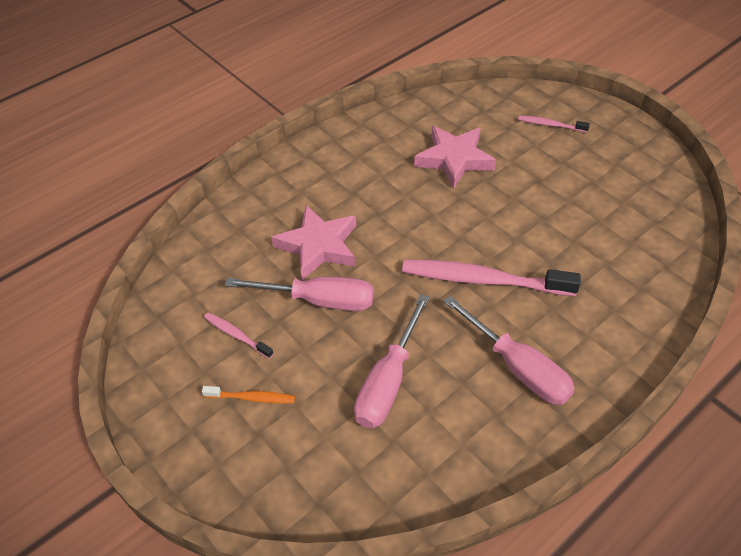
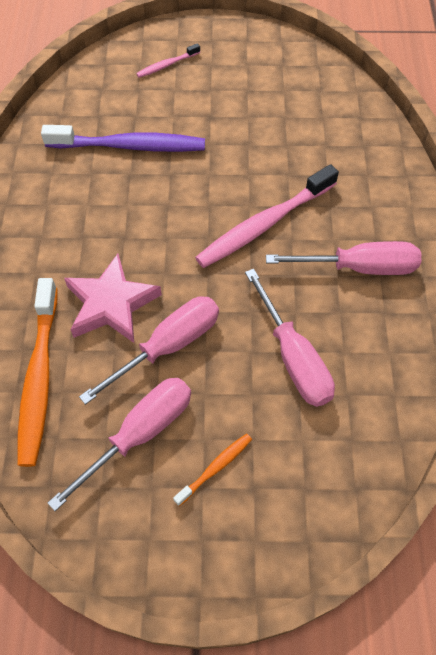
camera: 50 degrees left, 10 degrees up
(227, 252) = (39, 377): none -> orange toothbrush
(237, 335) = (139, 434): pink toothbrush -> pink screwdriver
(454, 159) = (129, 146): pink star -> purple toothbrush

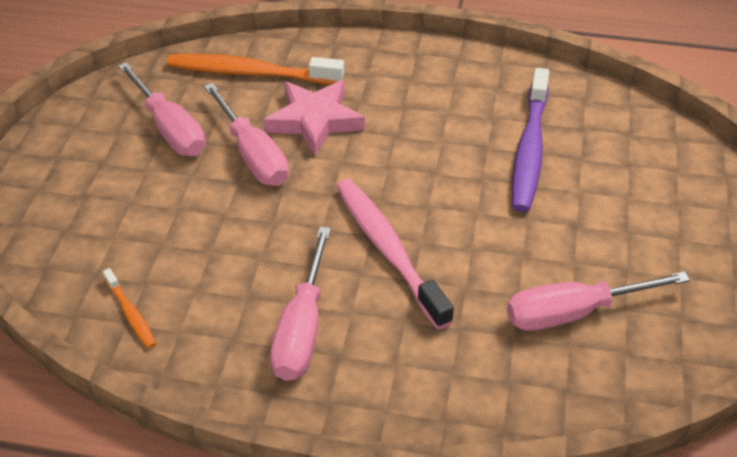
camera: 100 degrees right, 15 degrees down
(167, 65) = (675, 194): pink toothbrush -> none
(215, 468) = (115, 172): orange toothbrush -> orange toothbrush (130, 313)
(293, 357) = (205, 246): pink screwdriver -> pink screwdriver (574, 313)

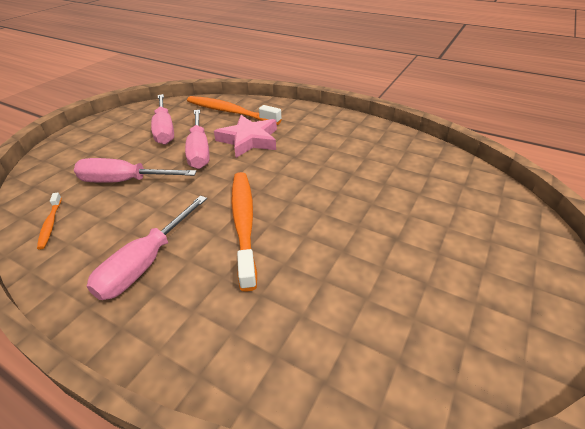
camera: 20 degrees right, 5 degrees down
(388, 251) = (244, 224): pink toothbrush -> orange toothbrush
(530, 149) = (382, 180): purple toothbrush -> none
(574, 313) = (364, 308): pink screwdriver -> pink screwdriver (125, 181)

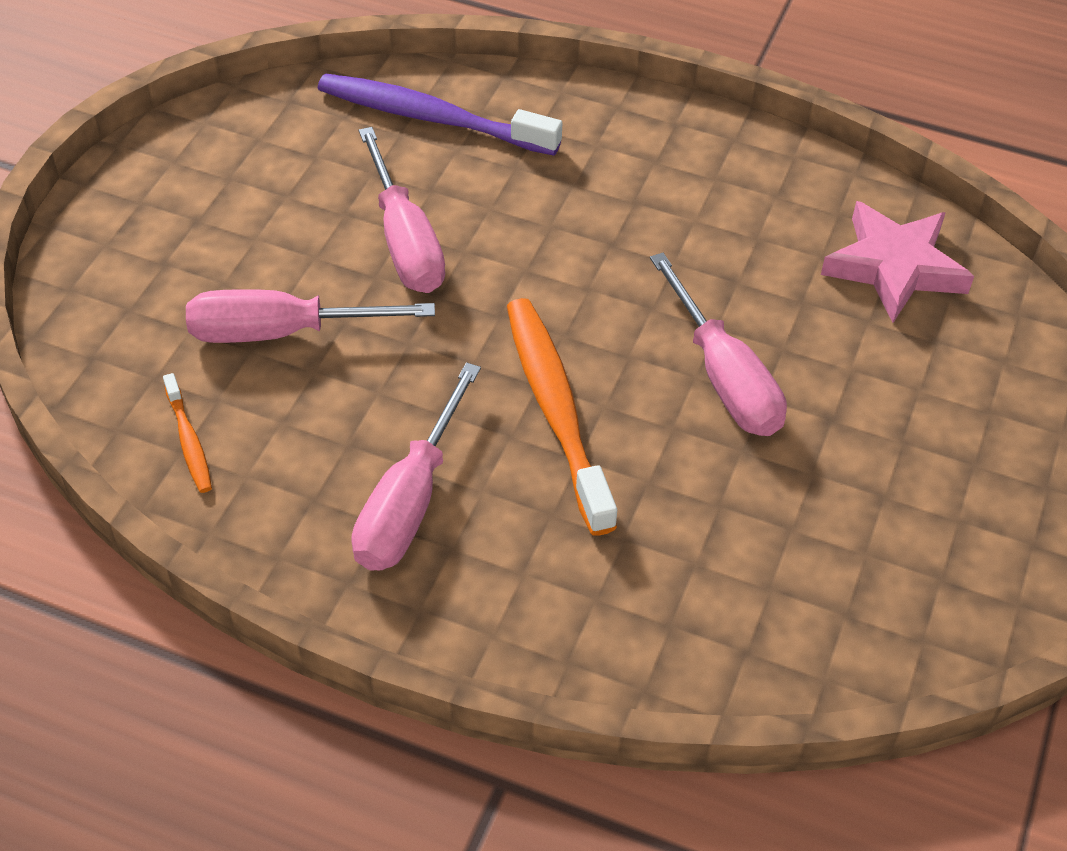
camera: 10 degrees left, 10 degrees up
(164, 130) = (300, 184): pink screwdriver -> pink screwdriver (723, 377)
(230, 112) = (433, 118): orange toothbrush -> purple toothbrush
(249, 140) = (503, 203): pink star -> pink star (894, 267)

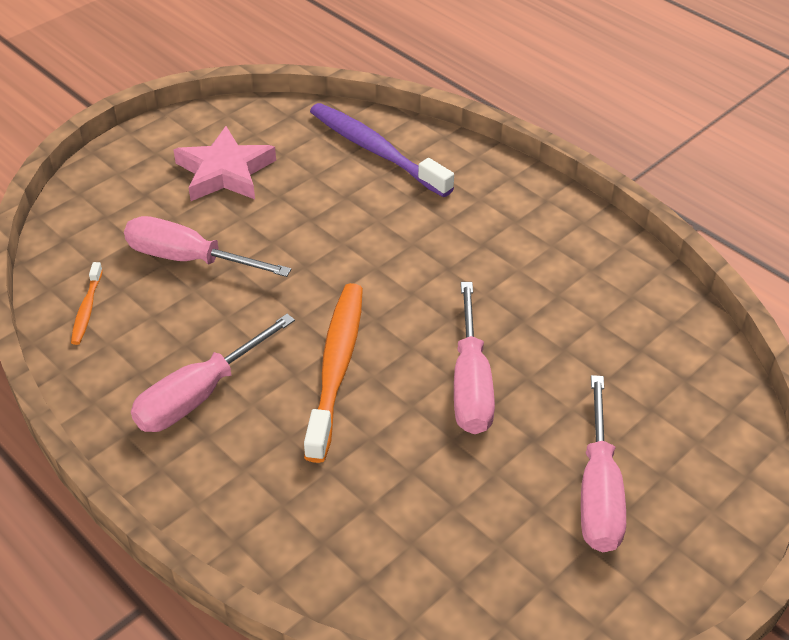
camera: 25 degrees right, 5 degrees down
(404, 241) = (306, 224): pink screwdriver -> pink screwdriver (598, 491)
(894, 267) = (651, 346): pink star -> pink star (225, 172)

